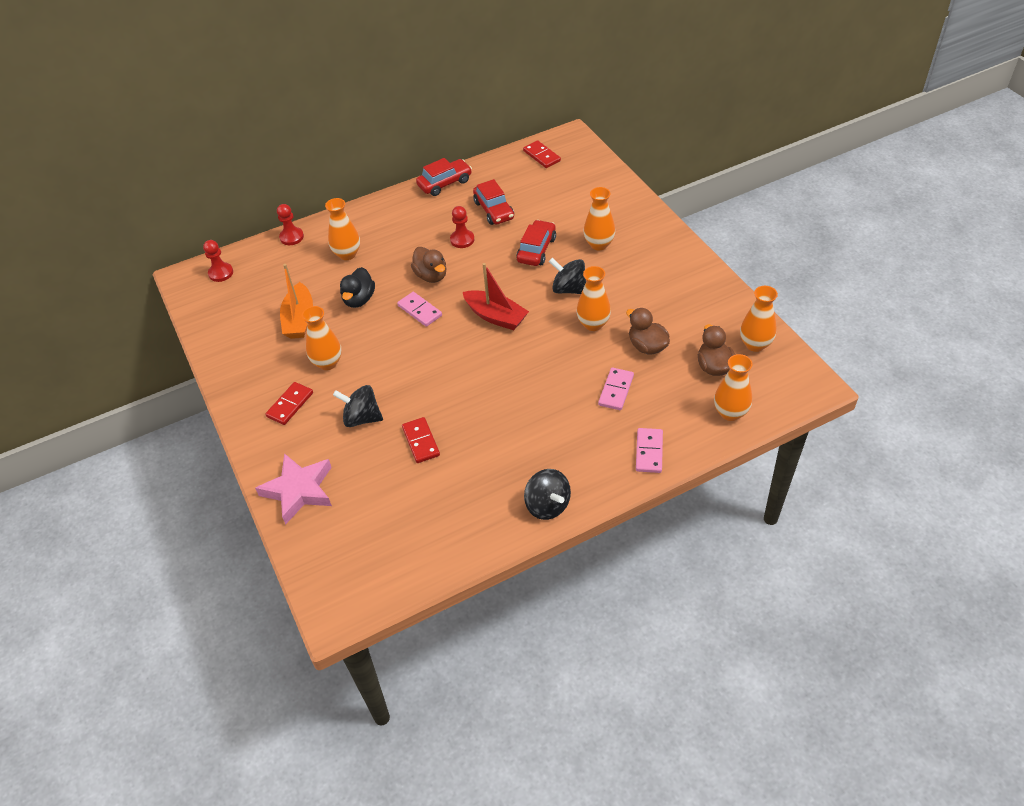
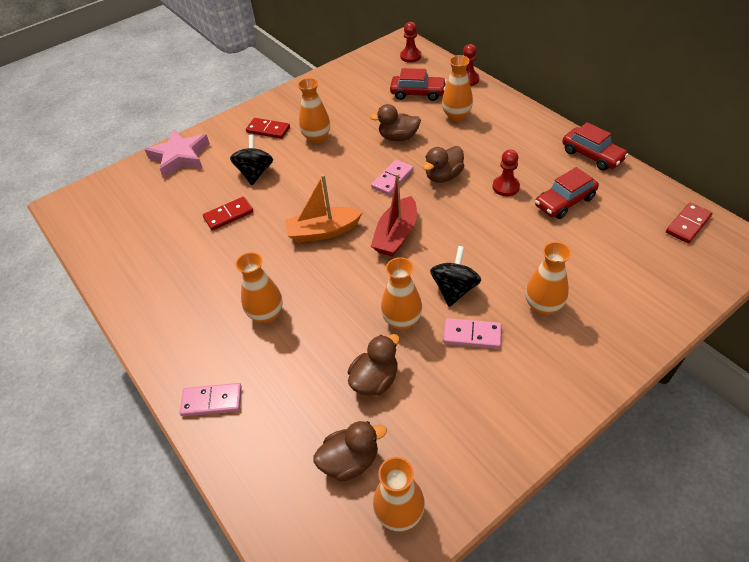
camera: 80 degrees right, 0 degrees up
(299, 319) = (365, 110): orange boat -> orange boat (323, 231)
(359, 299) = (398, 137): black duck -> brown duck
(536, 250) = (512, 249): red car -> red car (418, 93)
(547, 505) = (148, 320): black spinning top -> none
(616, 390) = (301, 357): pink domino -> pink domino (472, 335)
(730, 413) = (272, 487): orange vase -> orange vase (266, 314)

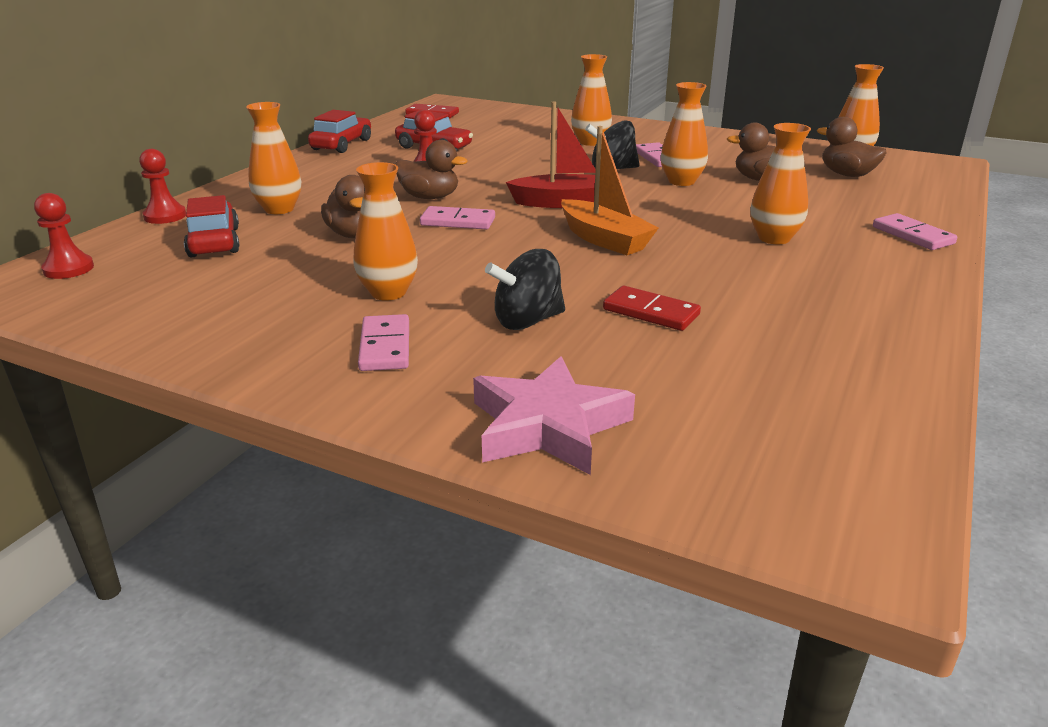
camera: 120 degrees left, 20 degrees down
(268, 130) = (385, 346): red domino -> pink domino

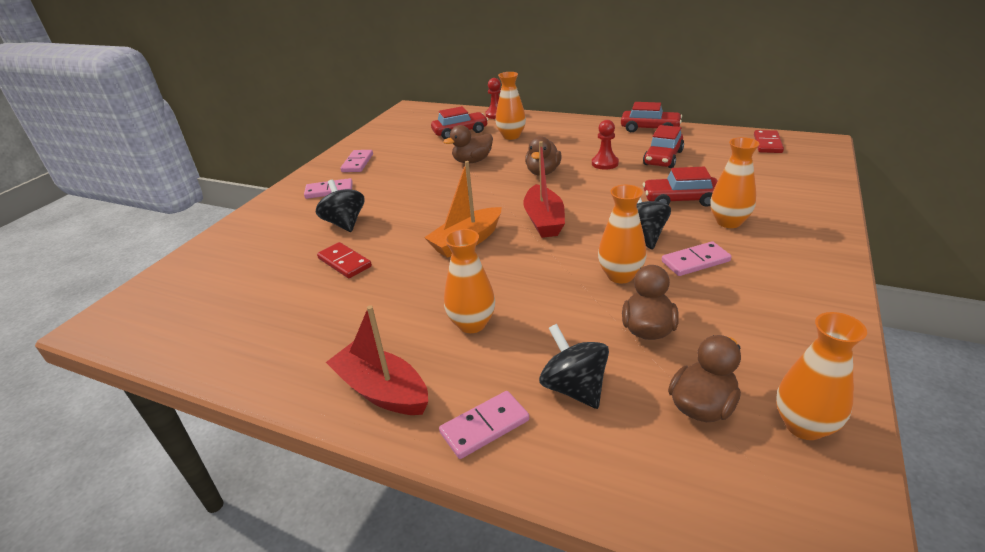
camera: 90 degrees right, 5 degrees up
(68, 269) = (428, 114): red pawn -> none
(388, 292) = (390, 182): orange vase -> none
(458, 222) = (497, 187): pink domino -> pink domino (357, 163)
(539, 151) = (680, 200): none -> red car
(548, 426) = (238, 237): pink star -> none
(650, 312) = (344, 262): red domino -> red domino turned 75 degrees counterclockwise
(848, 206) = (574, 388): none -> black spinning top
(895, 276) = (382, 390): none -> red boat

